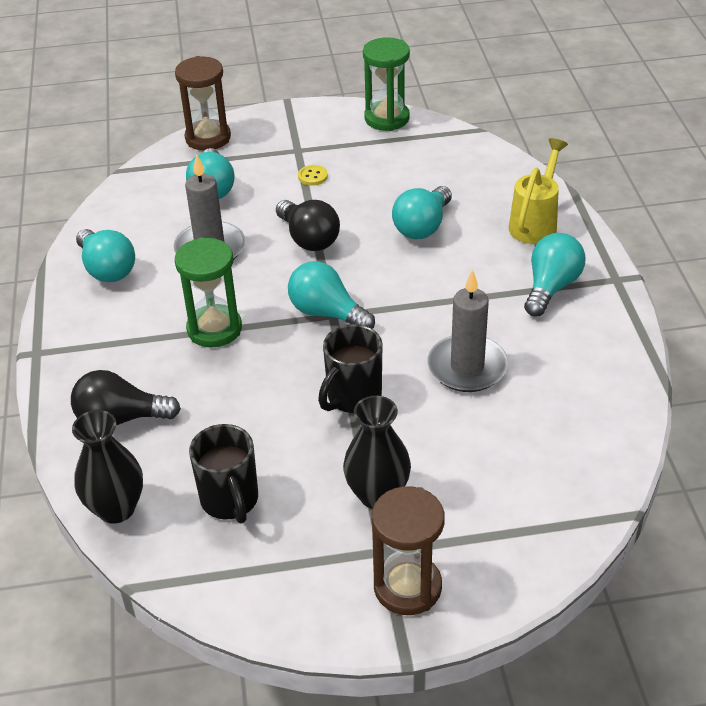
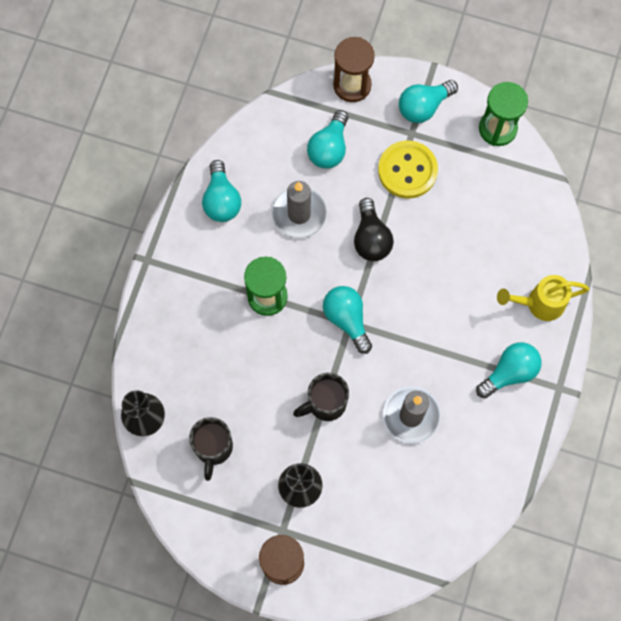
camera: 25 degrees right, 30 degrees up
(120, 418) = (176, 347): black light bulb -> none
(313, 176) = (407, 170): yellow button -> yellow button, size x2.44
(422, 226) = (456, 266): turquoise light bulb -> turquoise light bulb (423, 107)
(535, 223) = (539, 303): yellow watering can -> yellow watering can turned 150 degrees counterclockwise

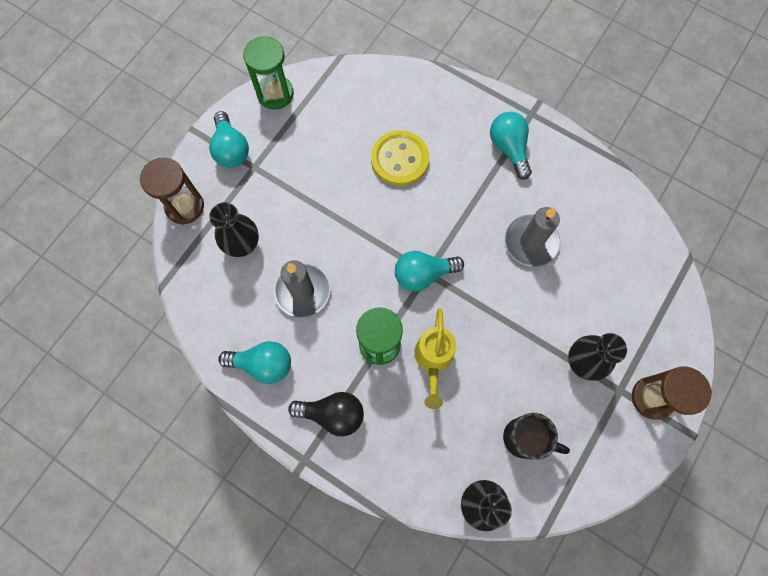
camera: 75 degrees left, 0 degrees up
(325, 404) = (502, 316): black mug -> none
(329, 148) = (243, 245): turquoise light bulb -> black vase
(371, 238) = (348, 231): black light bulb -> black light bulb (333, 414)
(407, 170) = (290, 180): yellow button -> yellow button (400, 159)
(539, 303) = (451, 107): yellow watering can -> yellow watering can (433, 360)

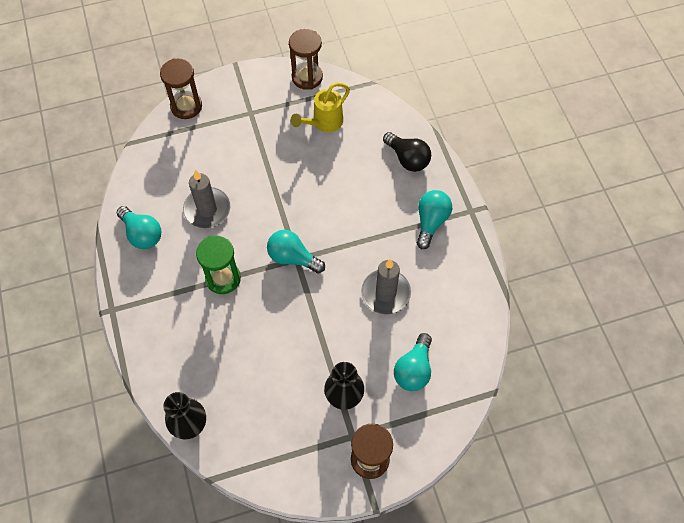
camera: 40 degrees right, 10 degrees down
(231, 149) = (247, 92): turquoise light bulb -> turquoise light bulb (413, 369)
(243, 245) = (198, 155): black vase -> none
(275, 94) = (307, 77): green hourglass -> brown hourglass
(333, 414) = (154, 296): black light bulb -> black light bulb (407, 159)
(400, 159) = (348, 175): yellow button -> none
(433, 360) = (246, 315): yellow watering can -> yellow watering can (323, 123)
(525, 438) = (257, 411): black mug -> none

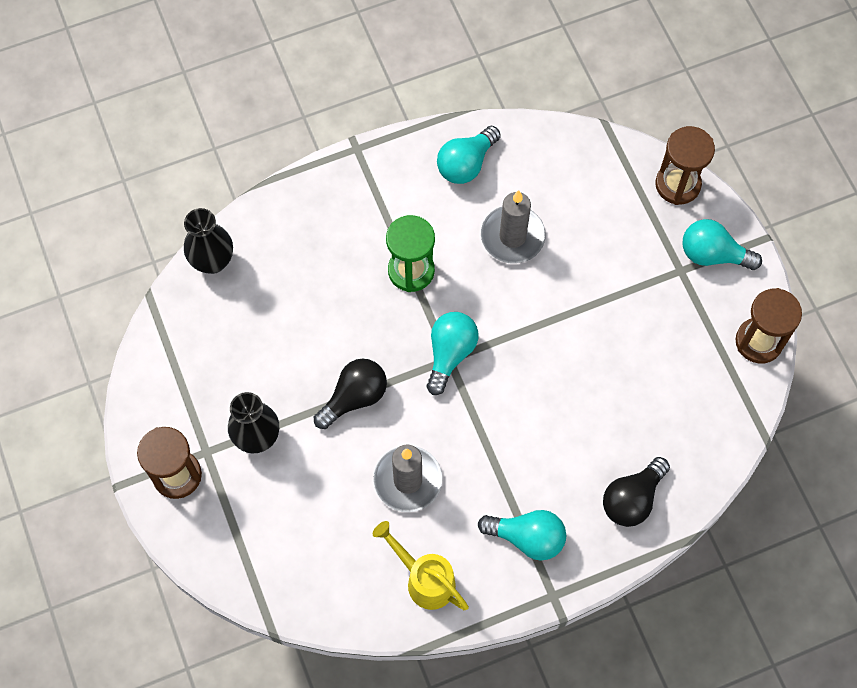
camera: 85 degrees right, 5 degrees up
(319, 324) = (354, 397): none -> black light bulb
(323, 123) = (678, 373): yellow watering can -> yellow watering can (424, 579)
(413, 369) = (299, 523): turquoise light bulb -> turquoise light bulb (713, 254)

